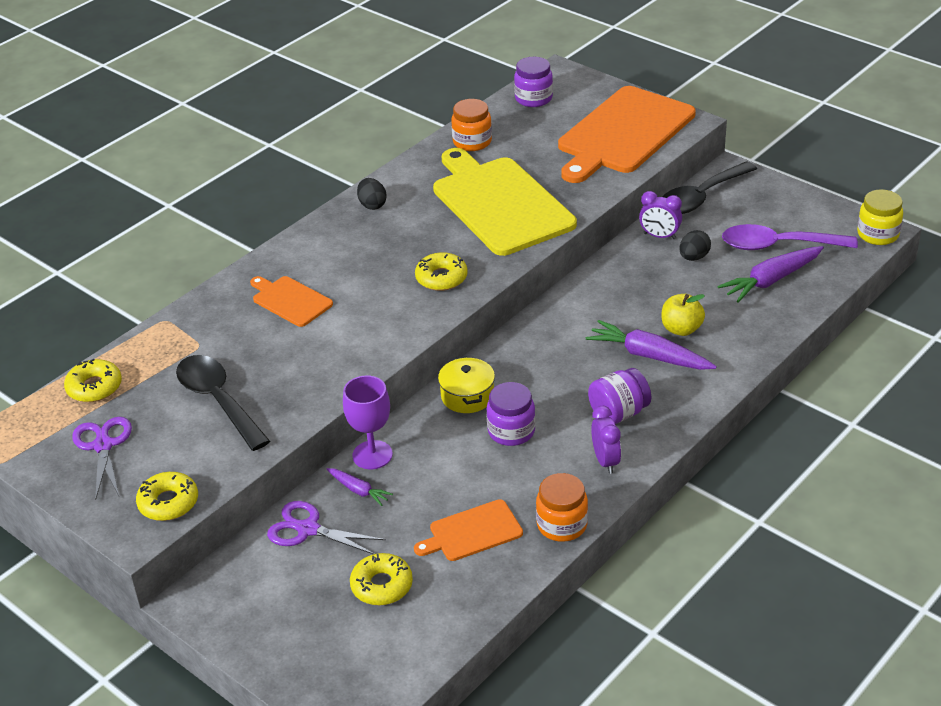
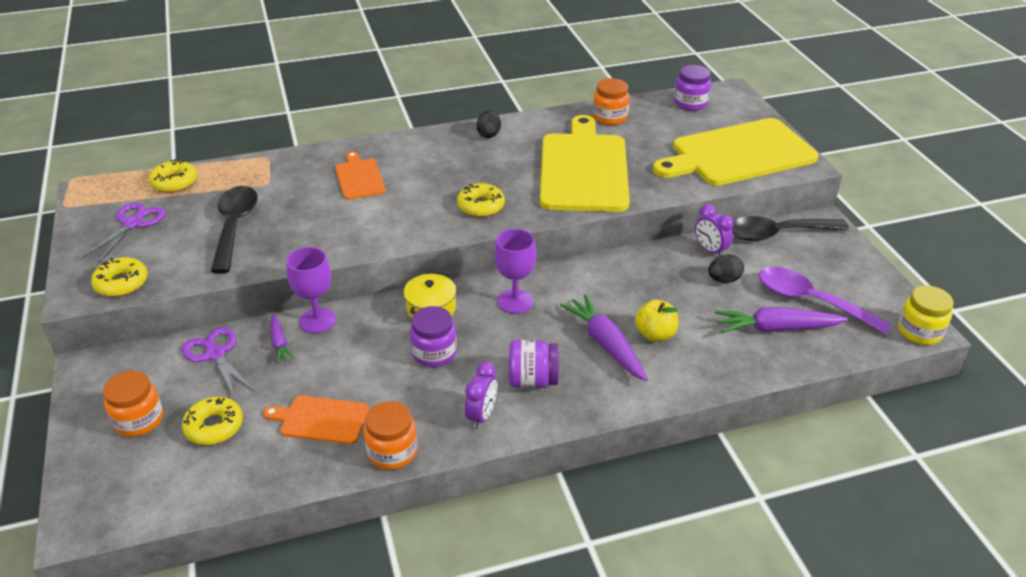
camera: 30 degrees right, 0 degrees up
(303, 616) = (139, 420): none -> orange jar
(536, 355) = (515, 301): none -> purple goblet
(623, 133) = (738, 154): orange cutting board -> yellow cutting board

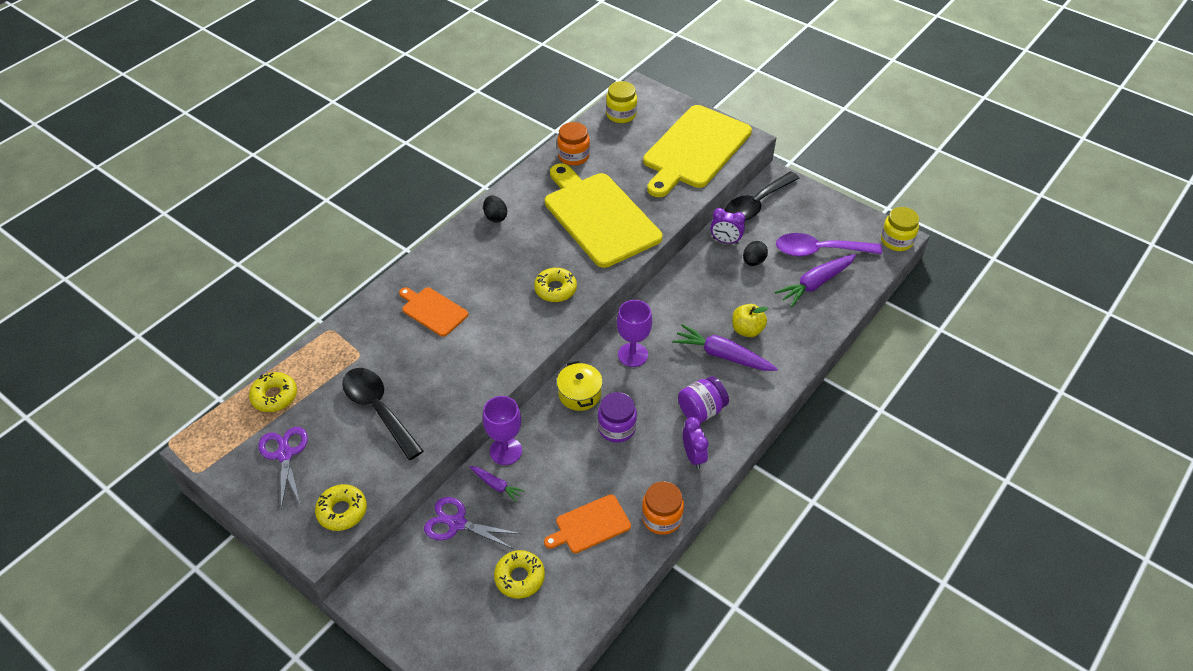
camera: 35 degrees left, 10 degrees up
(139, 420) = (457, 608): orange jar -> none
(690, 103) = (621, 115): purple jar -> yellow jar

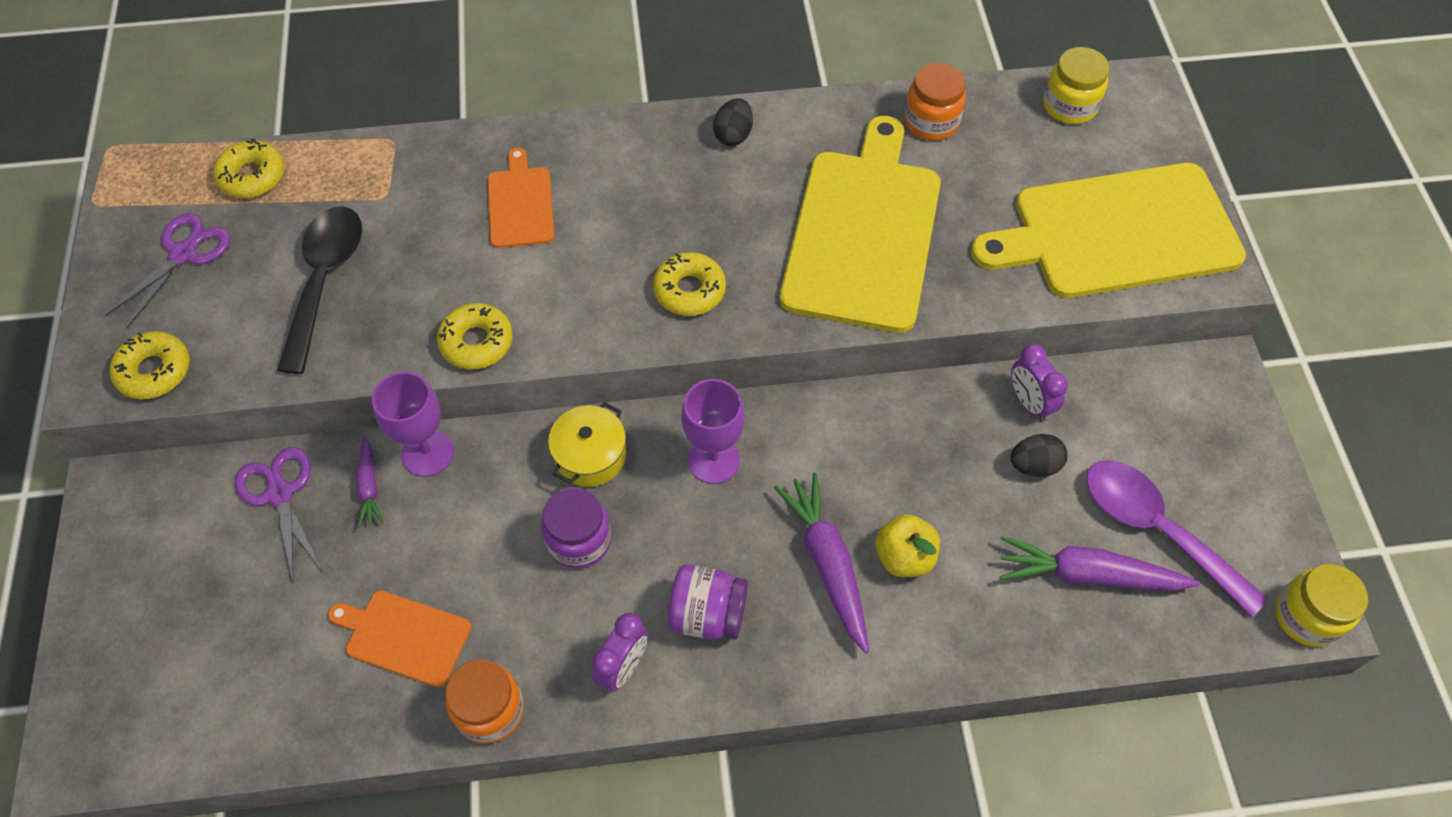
camera: 45 degrees right, 10 degrees up
(519, 577) = (261, 624): yellow donut -> yellow donut (476, 342)
(756, 204) = (1142, 383): black spoon -> none

